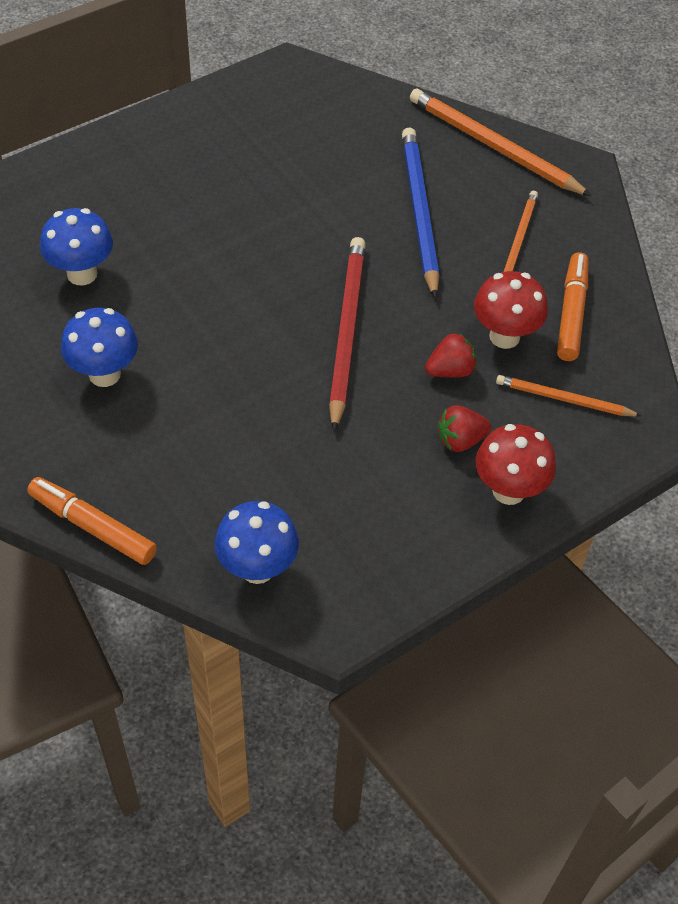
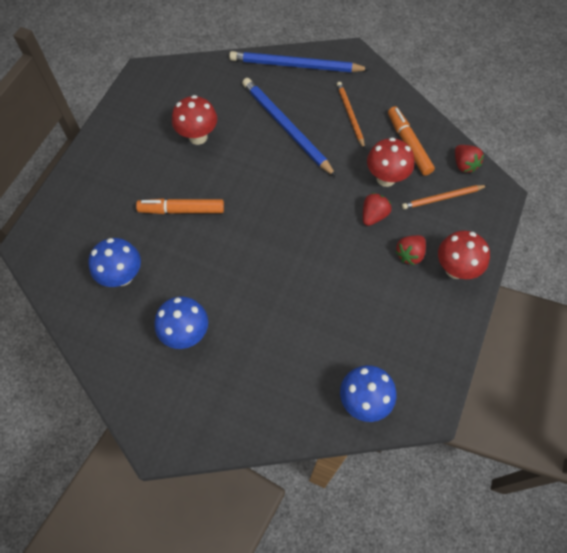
camera: 30 degrees left, 10 degrees up
(93, 527) = (254, 436): orange marker -> orange marker (182, 210)
(297, 168) = (198, 137): none -> red mushroom
(346, 332) = (302, 224): red pencil -> none
(493, 146) = (295, 65): orange pencil -> blue pencil
(631, 376) = (464, 164): none -> red strawberry

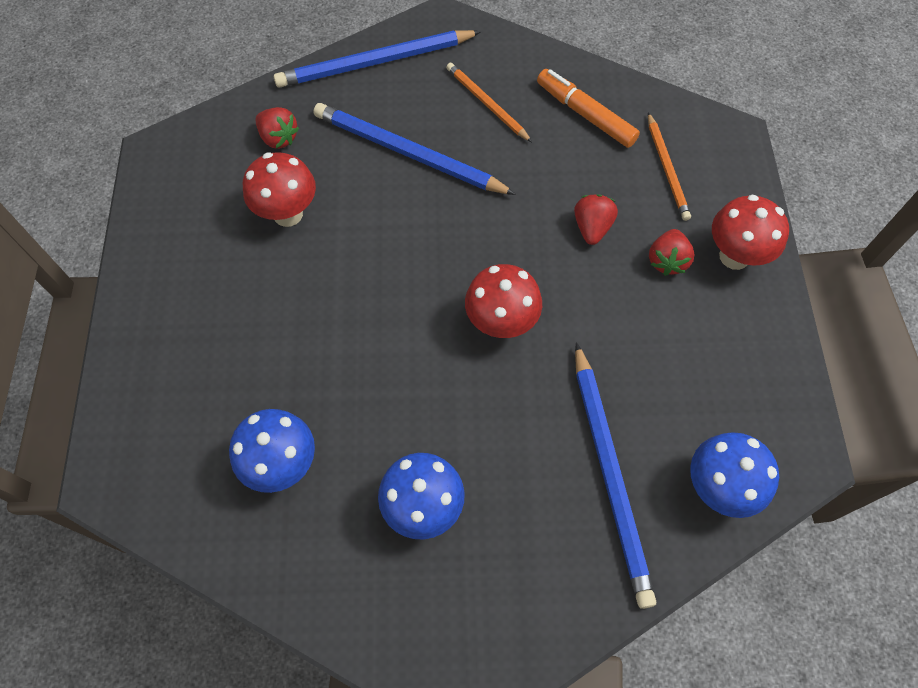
camera: 25 degrees left, 0 degrees up
(182, 210) = (321, 329): orange marker -> none
(303, 364) = (610, 474): none -> blue pencil
(386, 178) = (580, 171): red mushroom -> red mushroom (501, 323)
(442, 198) = (667, 169): orange pencil -> orange pencil turned 60 degrees counterclockwise
(464, 164) = (670, 114): red strawberry -> red strawberry (278, 138)

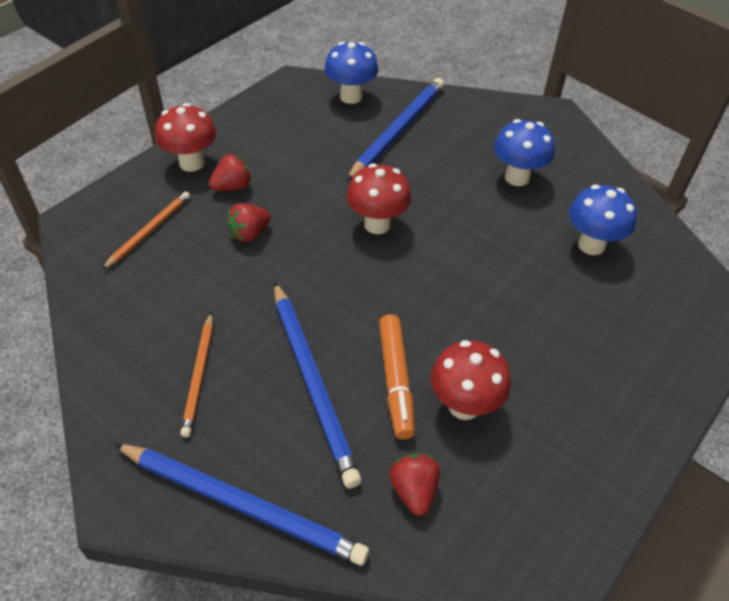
camera: 140 degrees left, 15 degrees down
(586, 115) = (142, 306): orange marker -> orange marker (396, 380)

